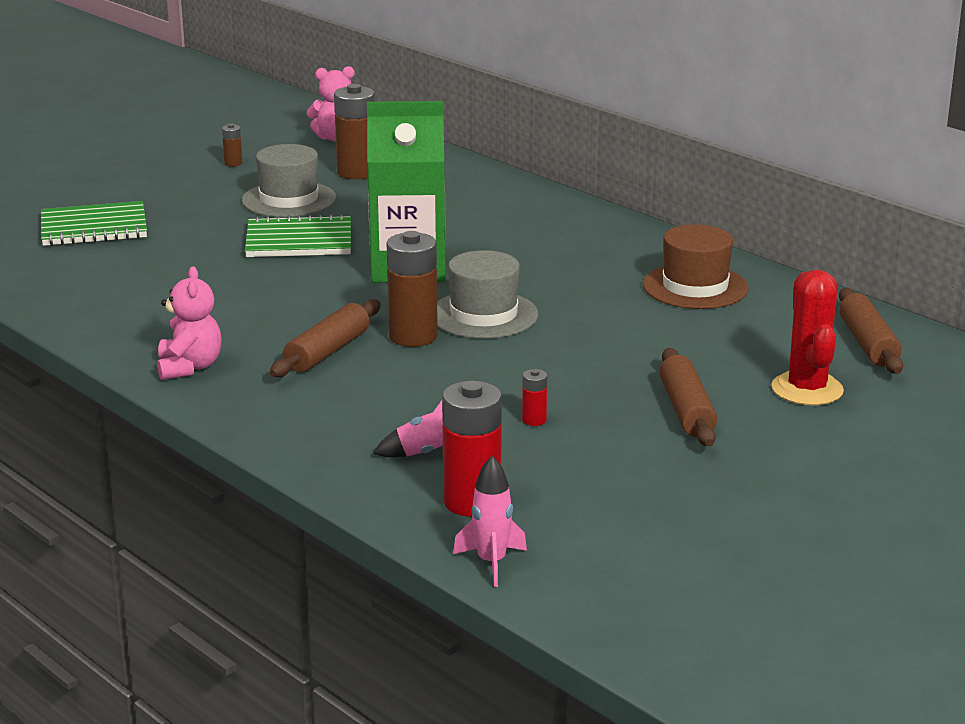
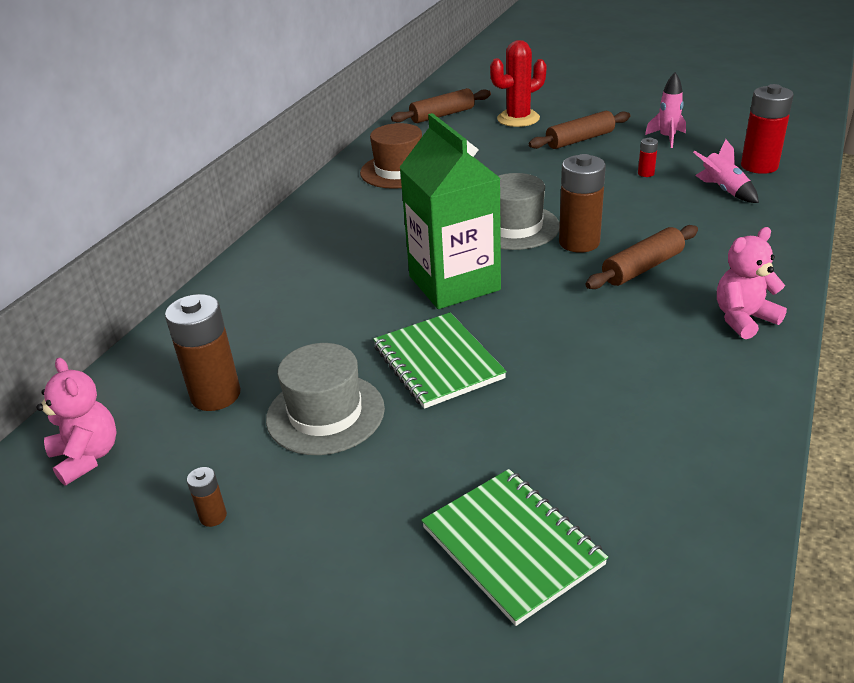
camera: 110 degrees left, 10 degrees up
(327, 351) = (642, 268): brown rolling pin -> brown rolling pin turned 45 degrees counterclockwise
(491, 563) = (805, 147): pink rocket -> pink rocket (667, 138)

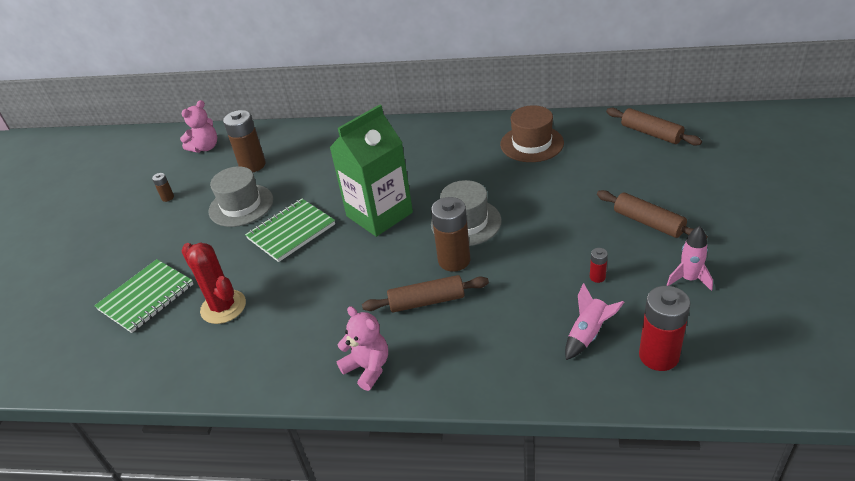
camera: 75 degrees right, 5 degrees up
(518, 119) = (672, 176): red cactus -> red cactus (223, 307)
(642, 268) = (426, 301): brown rolling pin -> brown rolling pin turned 45 degrees counterclockwise

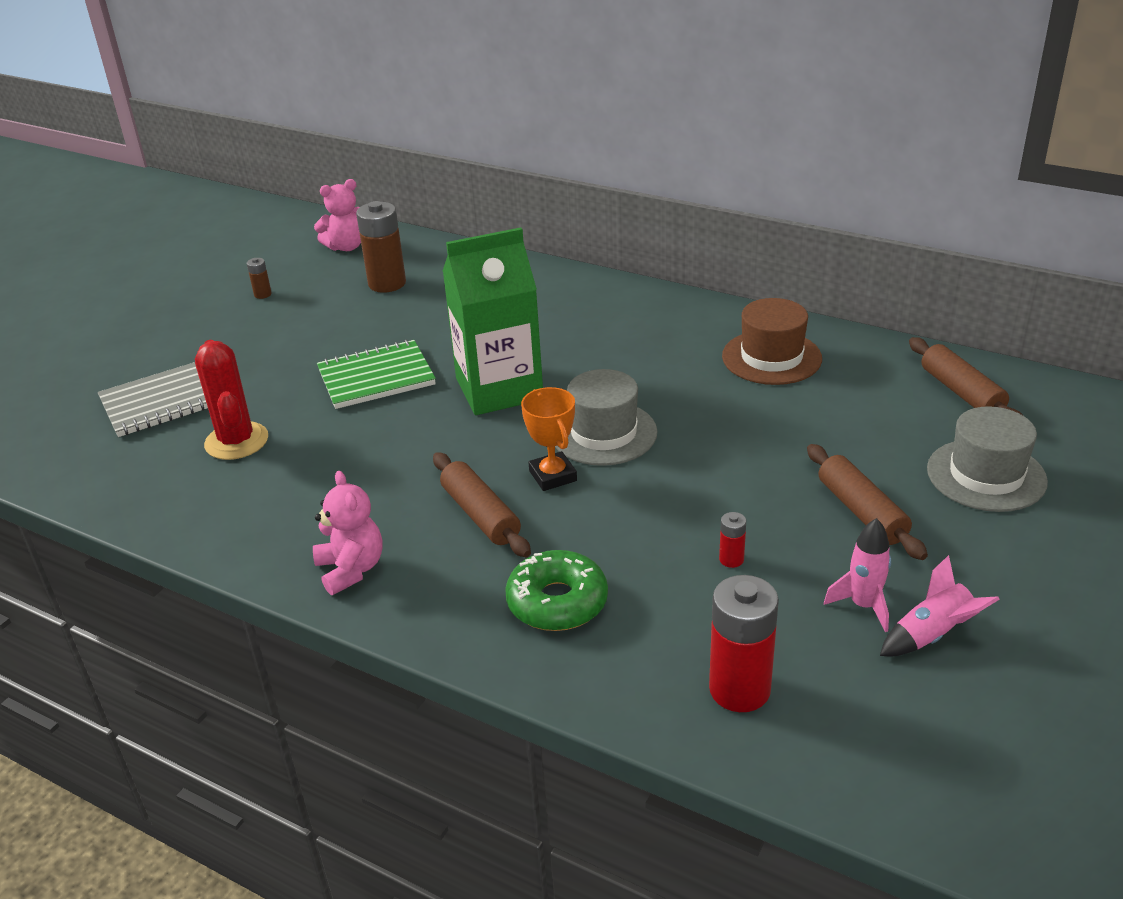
camera: 20 degrees right, 5 degrees down
(146, 297) = (161, 402): green notebook -> grey notebook
(241, 205) = (339, 328): grey hat -> grey hat (986, 475)
(426, 301) = (480, 515): brown rolling pin -> brown rolling pin turned 45 degrees clockwise
(454, 260) = (553, 476): brown battery -> orange trophy
(515, 341) = (557, 602): none -> green donut
(588, 334) = (662, 627): pink rocket -> pink rocket (932, 635)

